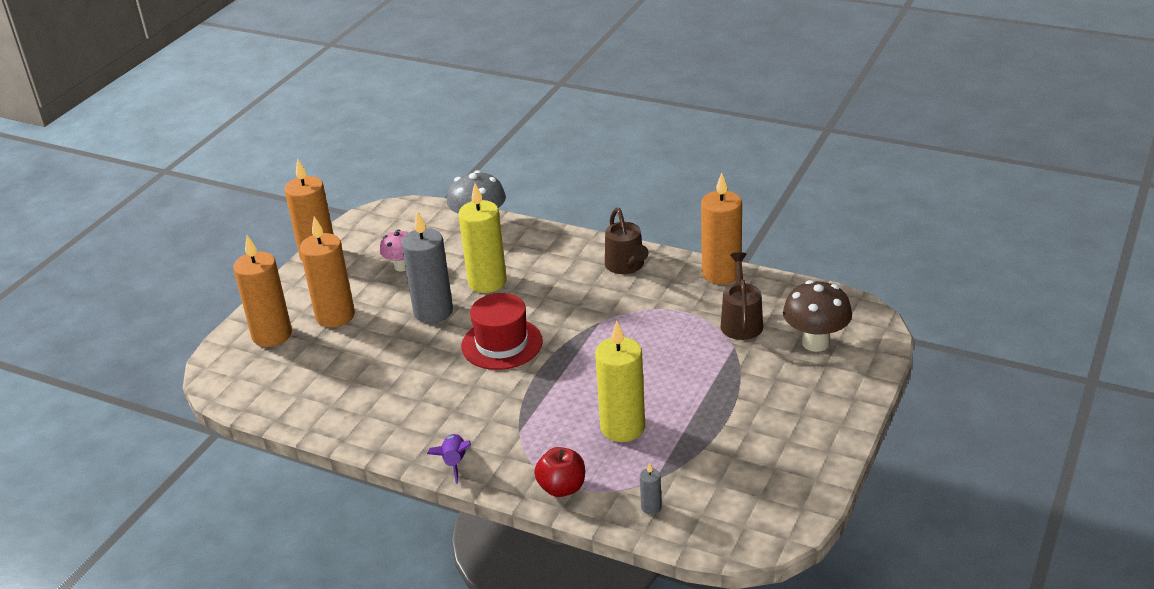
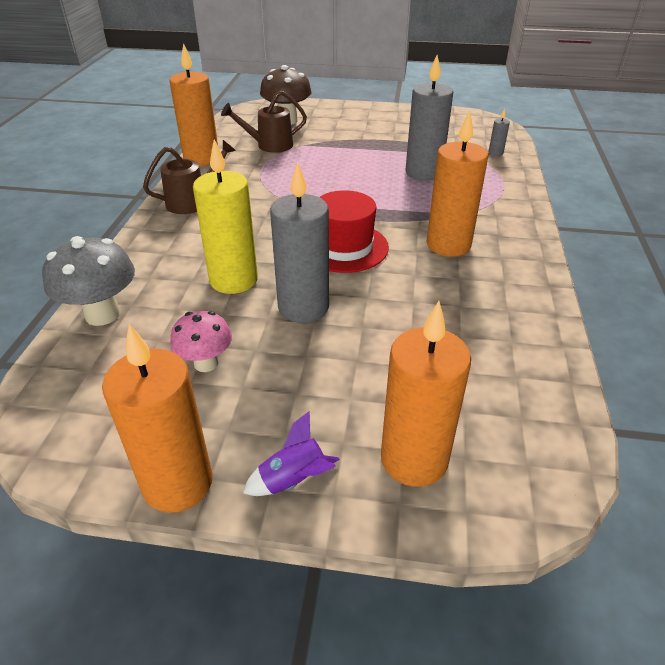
camera: 110 degrees left, 5 degrees up
(335, 316) = (341, 398): orange candle -> orange candle (448, 245)
(454, 462) = (525, 238): purple rocket -> purple rocket (293, 480)
(562, 488) = (507, 185): red apple -> none
(622, 427) = (423, 173): yellow candle -> grey candle

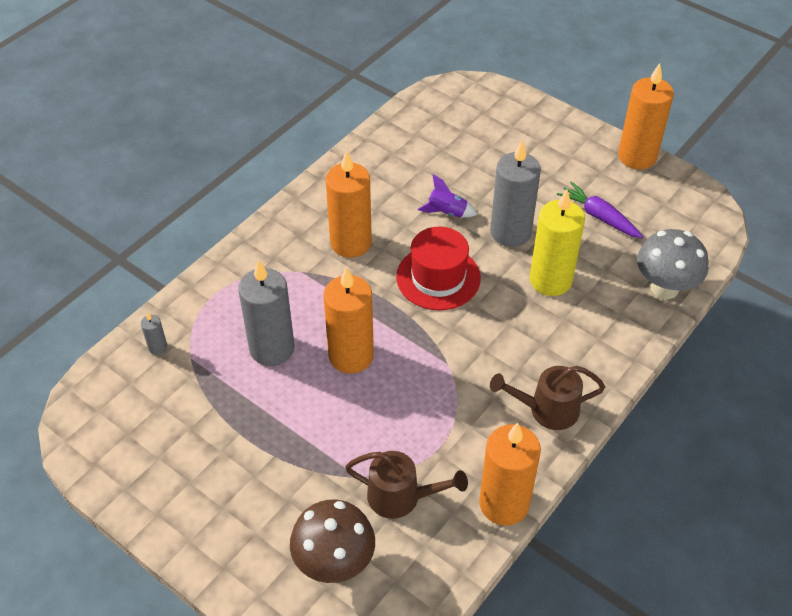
camera: 150 degrees left, 10 degrees up
(206, 363) = (599, 216): pink mushroom -> purple carrot
(293, 480) = (577, 136): purple rocket -> purple rocket (447, 212)
(414, 459) = (510, 121): orange candle -> orange candle (351, 356)

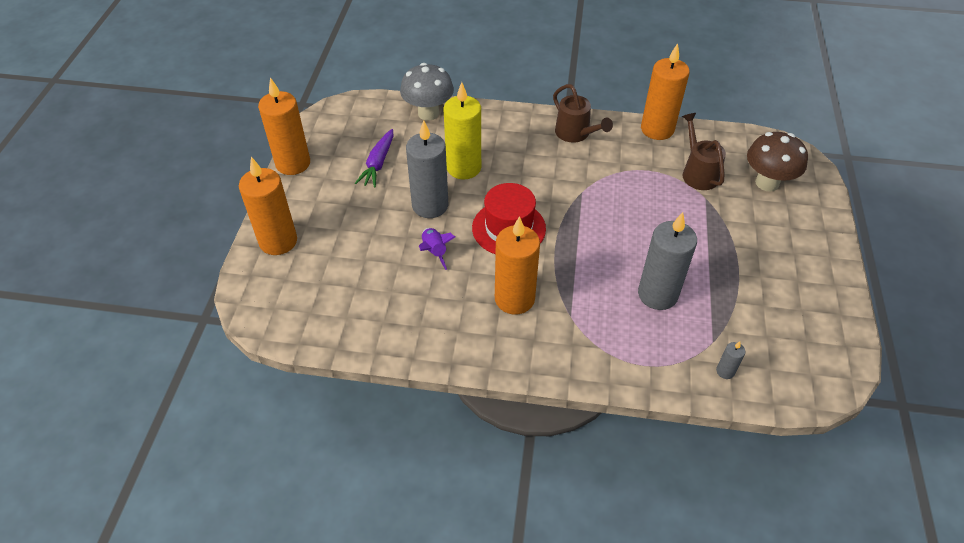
camera: 120 degrees left, 0 degrees up
(351, 356) = (621, 245): orange candle -> orange candle (278, 241)

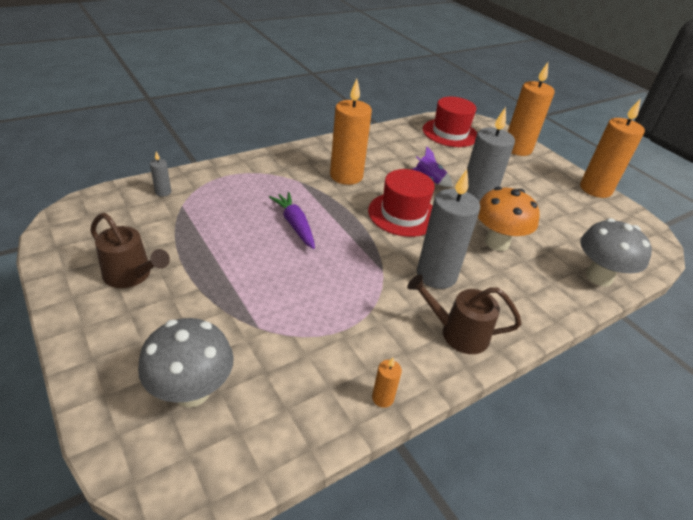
camera: 135 degrees right, 10 degrees down
(314, 303) = (450, 133): none -> red hat
(378, 163) = (552, 215): purple carrot -> purple carrot (295, 225)
(463, 168) = (496, 242): yellow candle -> orange mushroom
(657, 129) = (382, 398): orange candle -> orange candle, size x0.42
(657, 294) = (246, 218): grey candle -> grey candle (436, 275)
(697, 172) = (288, 357): brown watering can -> brown watering can (132, 275)
(767, 183) = (192, 391): brown mushroom -> grey mushroom

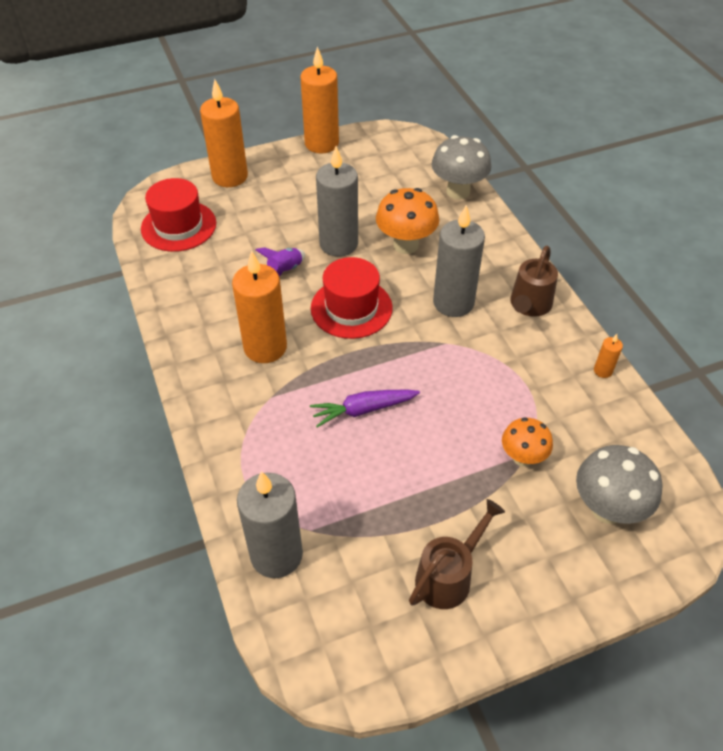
camera: 75 degrees left, 10 degrees up
(163, 192) = (276, 555): grey candle -> grey candle, size x2.36
(254, 324) = (522, 457): none -> orange mushroom

